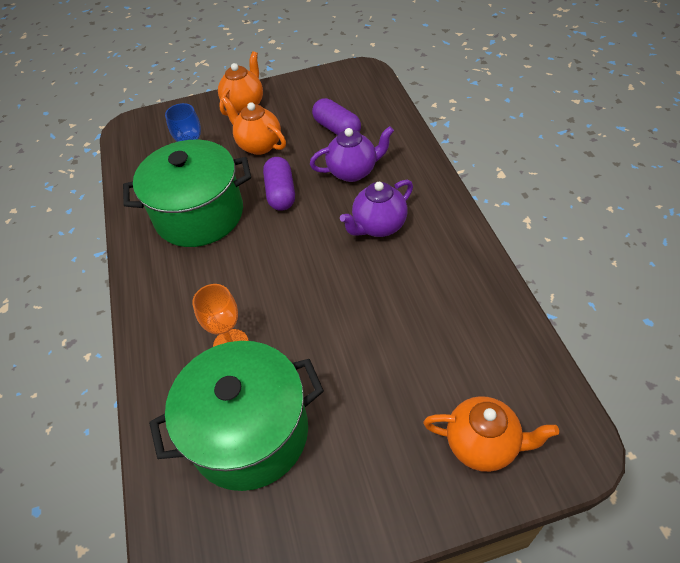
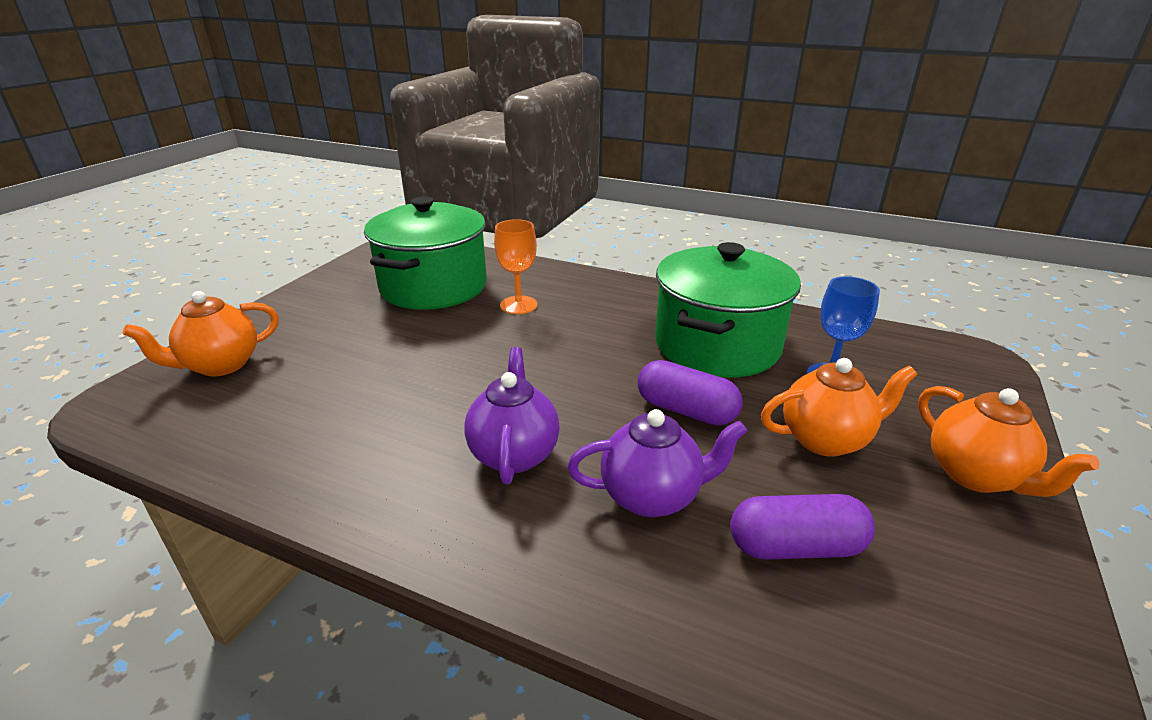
camera: 125 degrees right, 20 degrees down
(353, 172) = (652, 496): purple teapot -> purple teapot turned 120 degrees counterclockwise

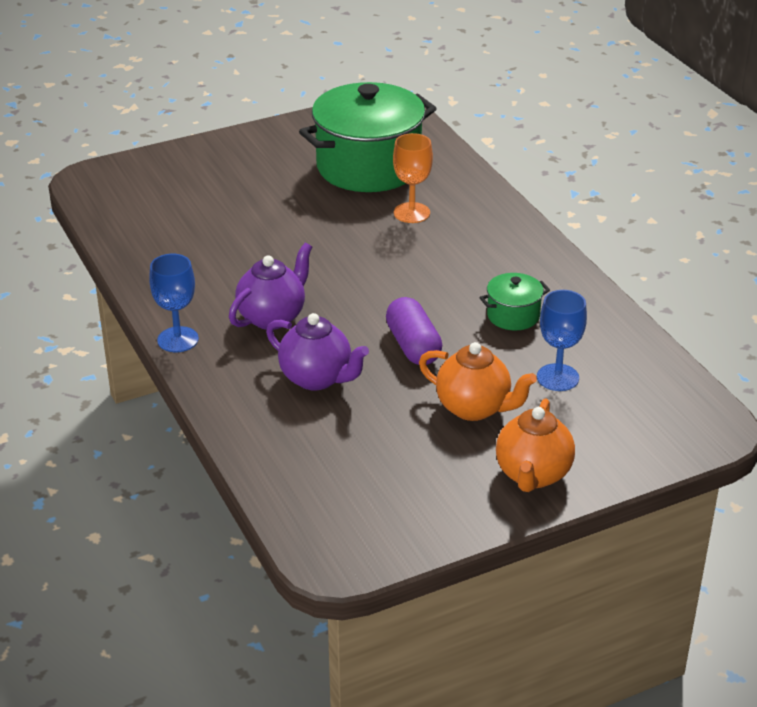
camera: 40 degrees right, 5 degrees up
(220, 365) = (166, 175): orange teapot -> none
(431, 544) = (178, 339): none -> blue goblet
(717, 345) = (513, 315): green pot -> green pot, size x0.44
(795, 546) = (356, 440): purple capsule -> none

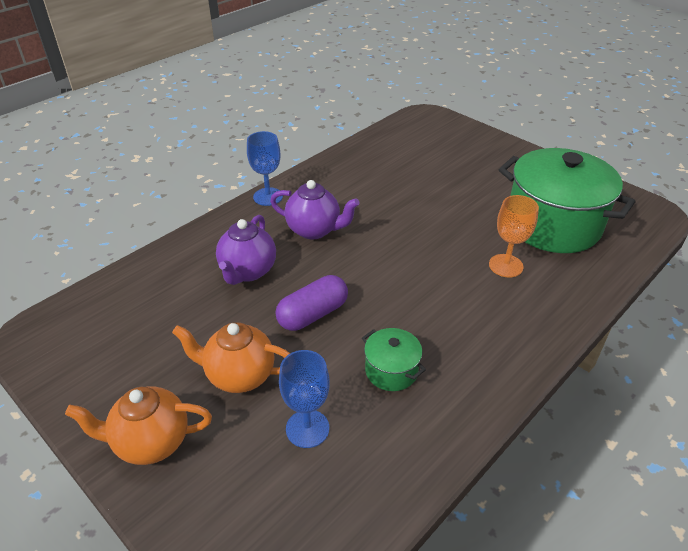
camera: 70 degrees right, 5 degrees up
(474, 408) = (239, 375): orange teapot -> orange teapot turned 90 degrees clockwise

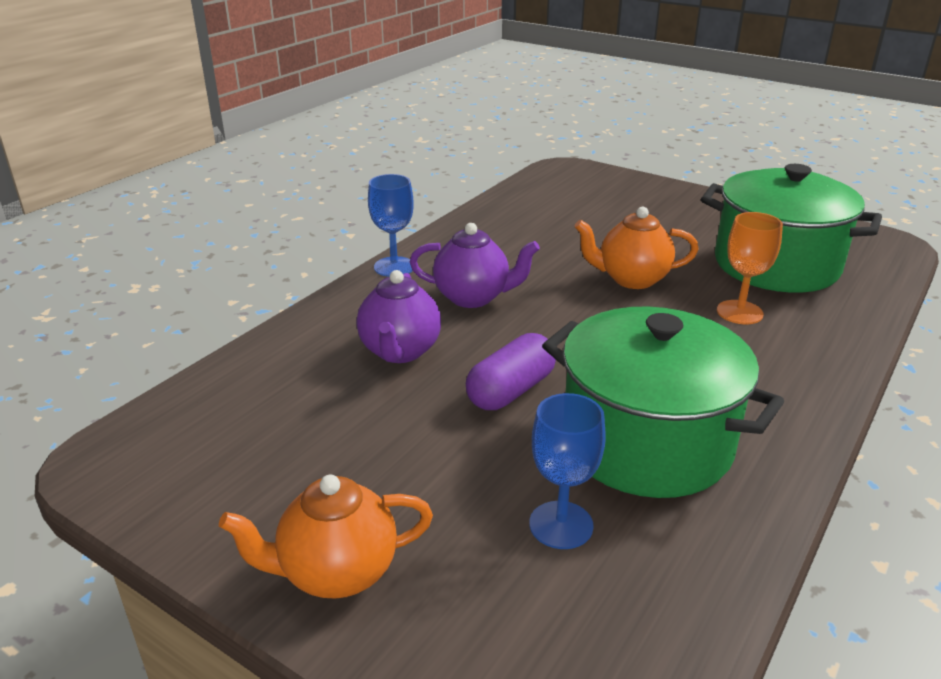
camera: 10 degrees left, 10 degrees down
(239, 375) = (436, 473): orange teapot -> orange teapot (631, 279)
(391, 371) = (646, 443): green pot -> green pot, size x2.27

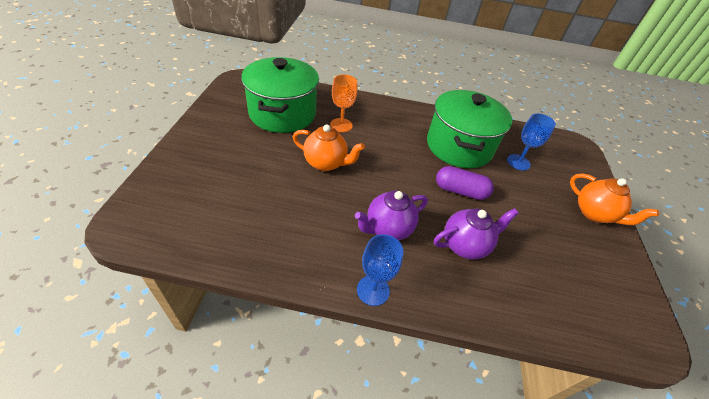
camera: 120 degrees left, 15 degrees up
(473, 297) = (387, 229): purple teapot -> purple teapot turned 105 degrees counterclockwise
(631, 279) = (326, 163): orange teapot -> orange teapot turned 45 degrees counterclockwise

